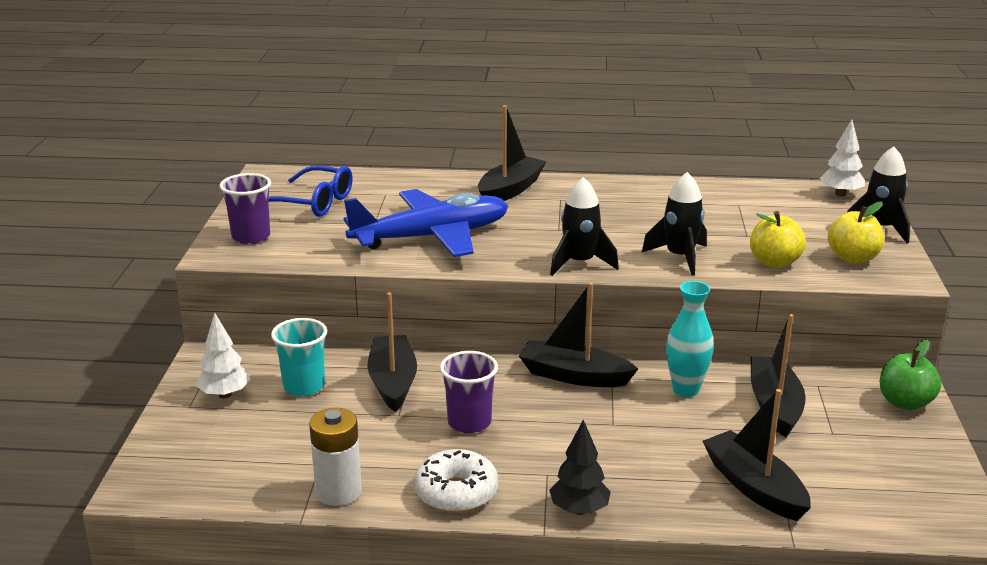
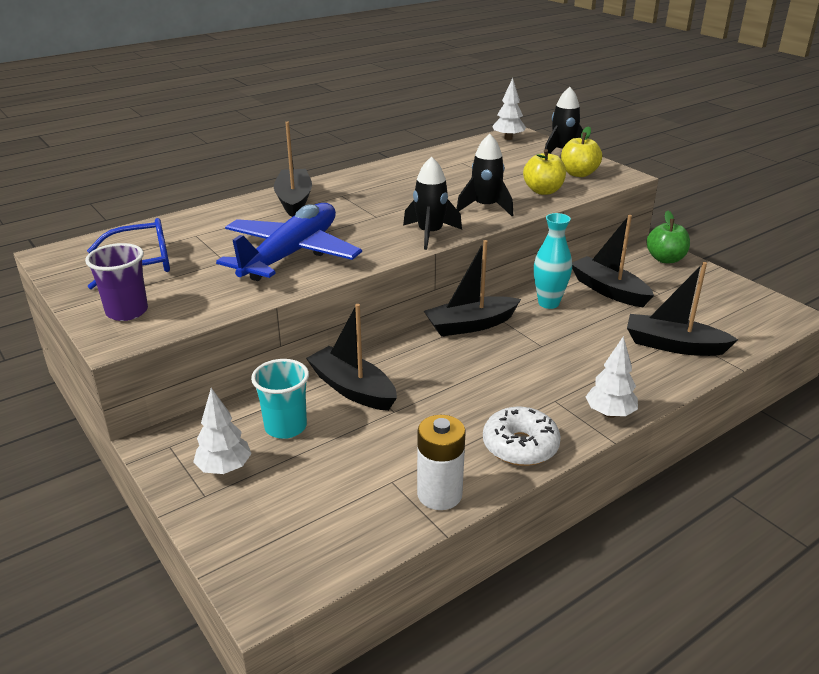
camera: 40 degrees left, 5 degrees up
(469, 422) = (452, 391): purple cup -> none
(579, 510) = (609, 413): black tree -> white tree

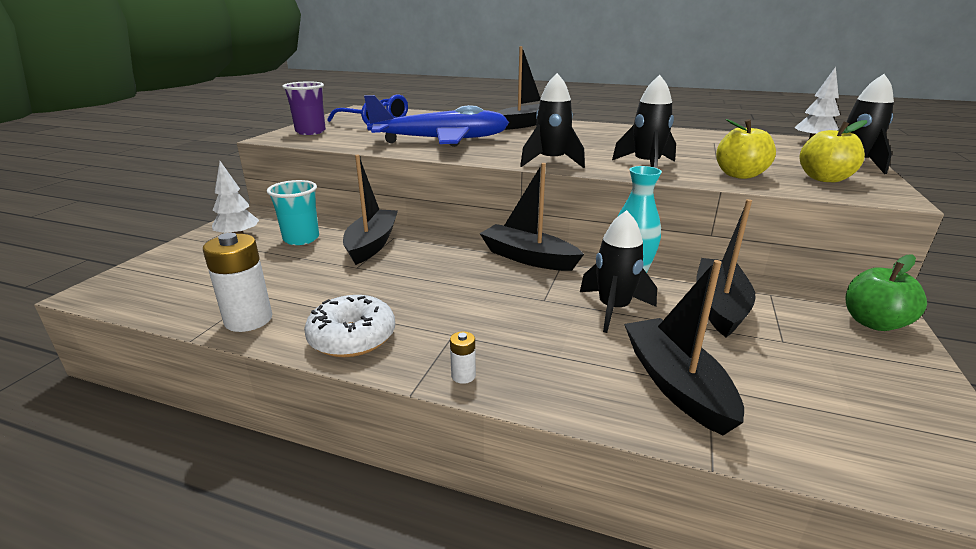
camera: 55 degrees right, 5 degrees down
(579, 326) = (613, 309): none -> black rocket
(609, 413) = (463, 376): white tree -> white battery

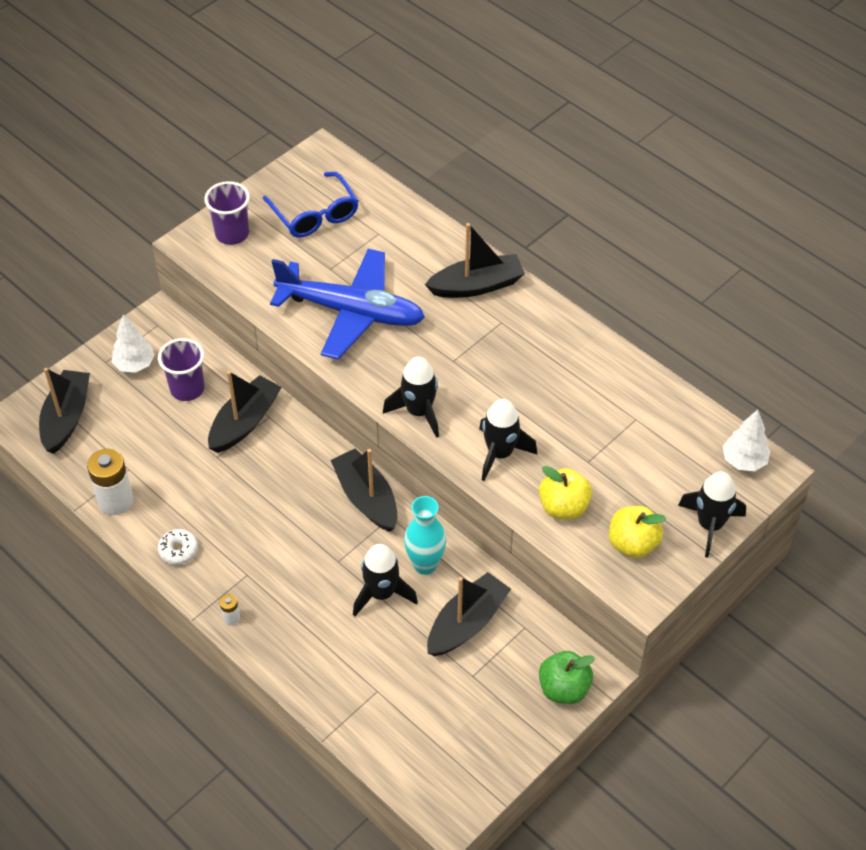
camera: 25 degrees right, 25 degrees up
(301, 239) = (187, 389): turquoise cup -> purple cup
(352, 337) = (178, 550): white donut -> white donut, size x0.61
(676, 384) = (358, 680): black boat -> black boat (66, 418)

